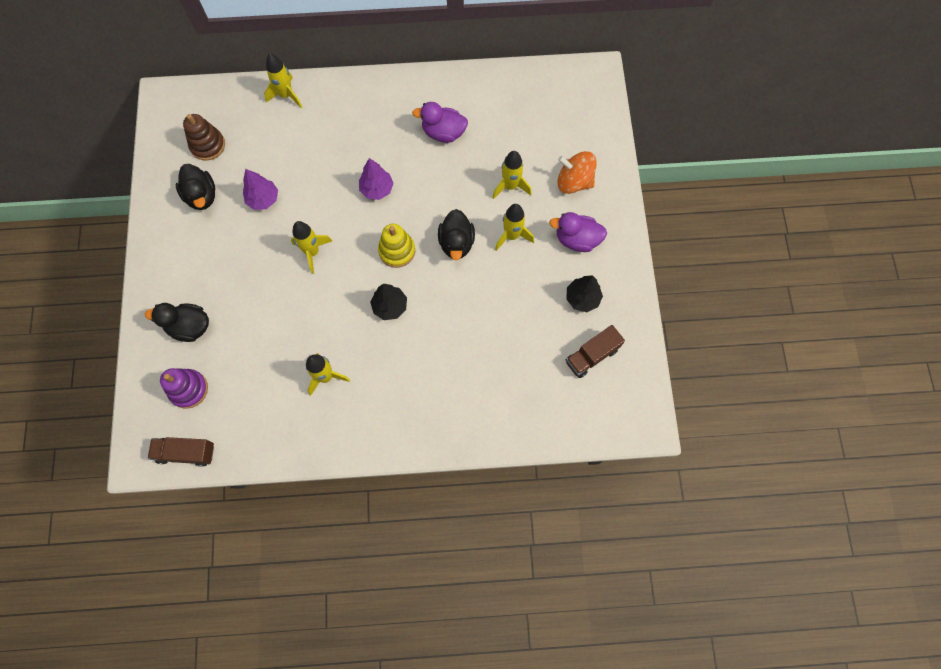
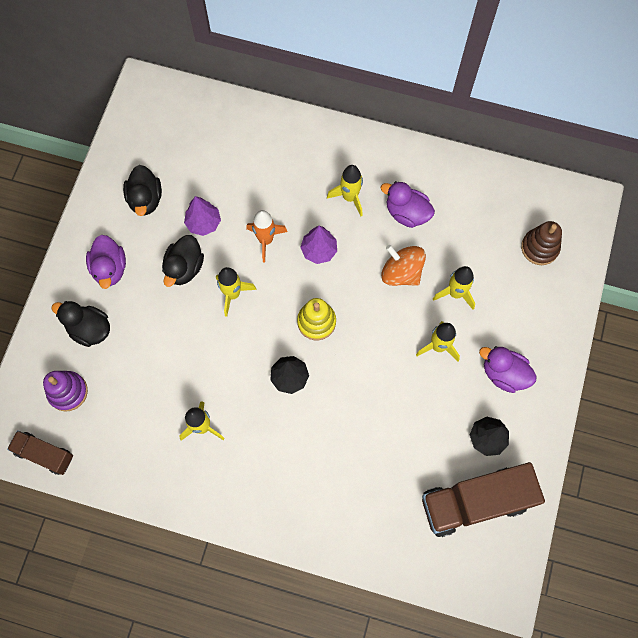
camera: 20 degrees right, 0 degrees up
(190, 267) = (110, 268): none -> purple duck
(208, 145) = (169, 149): brown stacking toy -> brown stacking toy (539, 248)
(286, 95) = (263, 122): yellow rocket -> yellow rocket (349, 197)
(326, 196) = (266, 240): none -> orange rocket
(456, 243) = (379, 334): black duck -> black duck (184, 268)
(574, 182) = (523, 311): orange spinning top -> orange spinning top (401, 272)
(591, 355) = (475, 502): brown truck -> brown truck, size x1.79

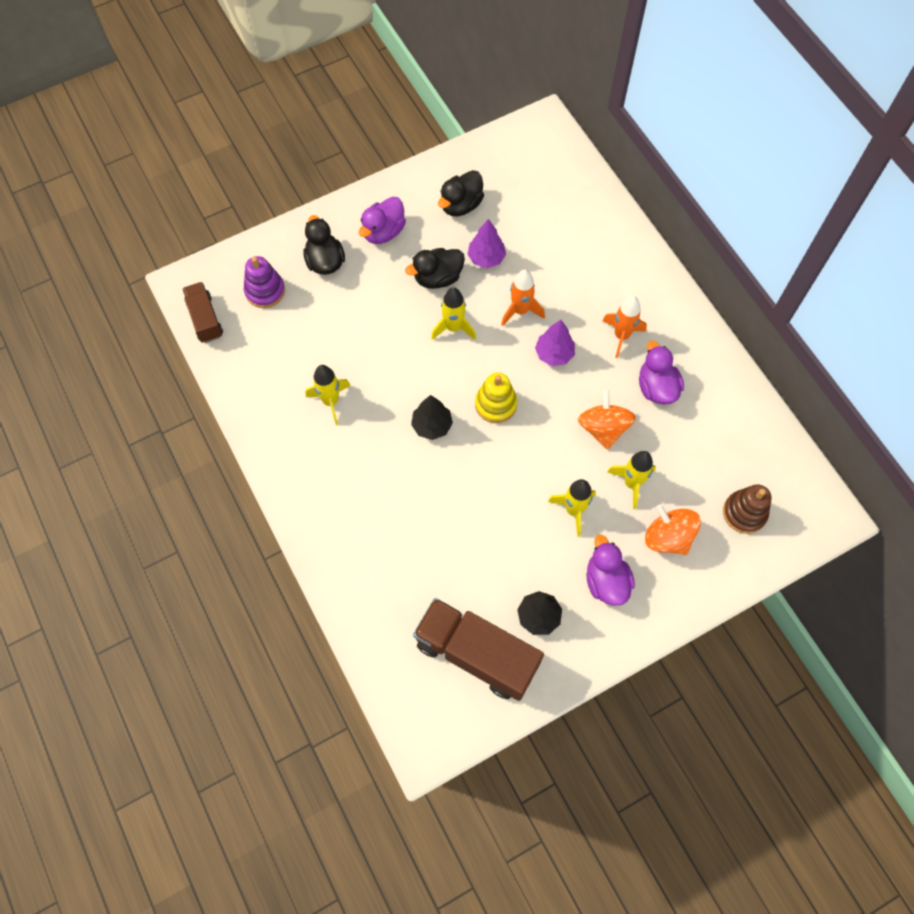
camera: 45 degrees right, 5 degrees down
(349, 197) = (621, 336): yellow rocket -> orange rocket
(511, 308) = (668, 537): none -> orange spinning top

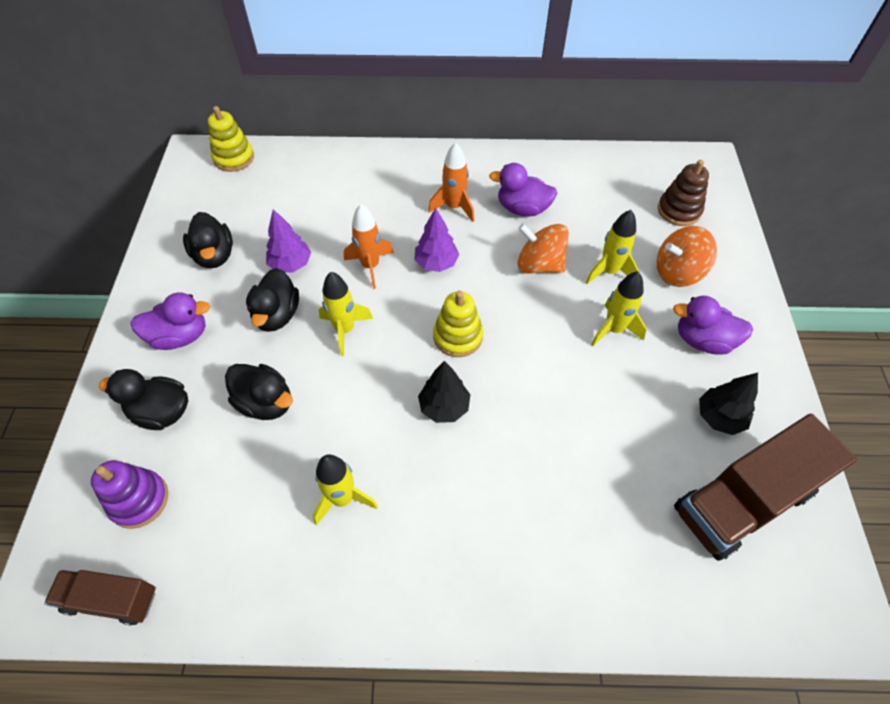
camera: 60 degrees left, 10 degrees down
(368, 315) = (266, 402): none -> black duck
(383, 232) = (180, 336): purple duck -> purple duck turned 75 degrees counterclockwise
(561, 151) = (234, 158): none -> yellow stacking toy

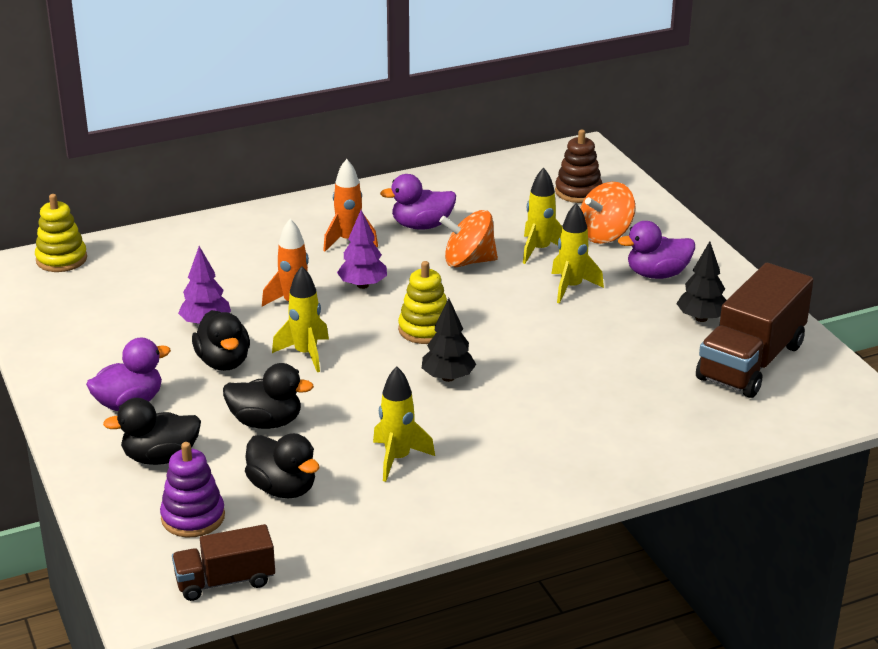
camera: 25 degrees left, 25 degrees down
(214, 255) = (112, 338): black duck -> black duck (283, 488)

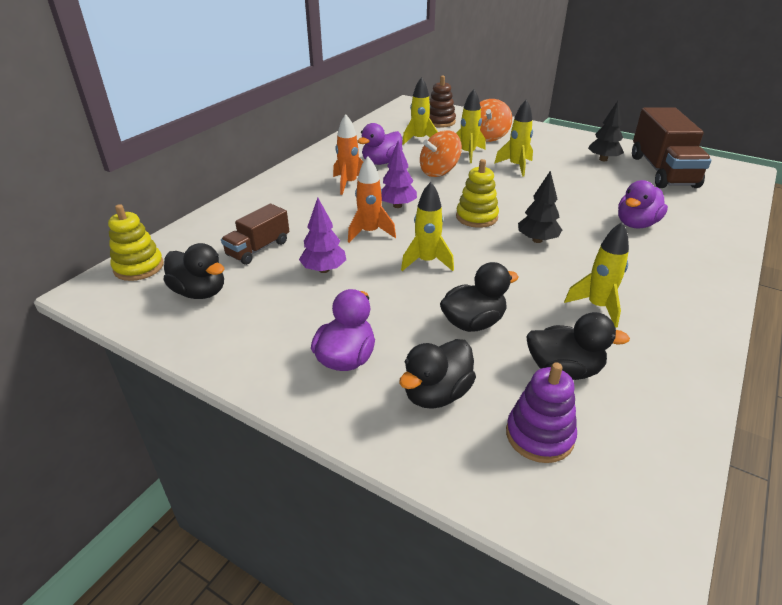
camera: 35 degrees left, 5 degrees up
(223, 362) = (376, 292): black duck -> black duck (200, 292)
(225, 581) = (654, 484): brown truck -> brown truck (258, 248)
(511, 210) = (419, 140): none -> yellow rocket
(657, 274) = (545, 146): purple duck -> purple duck (636, 224)

